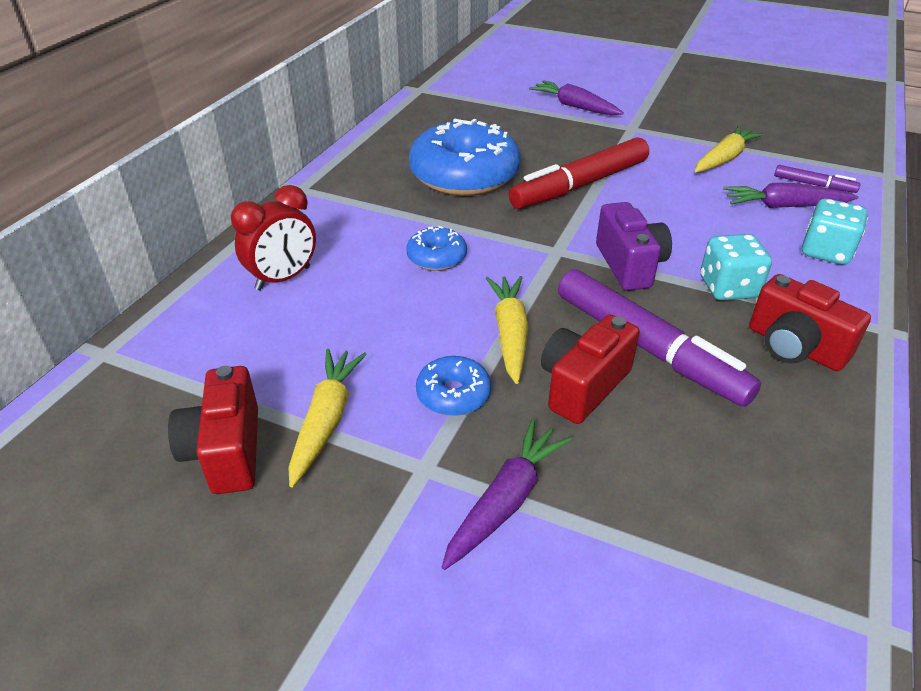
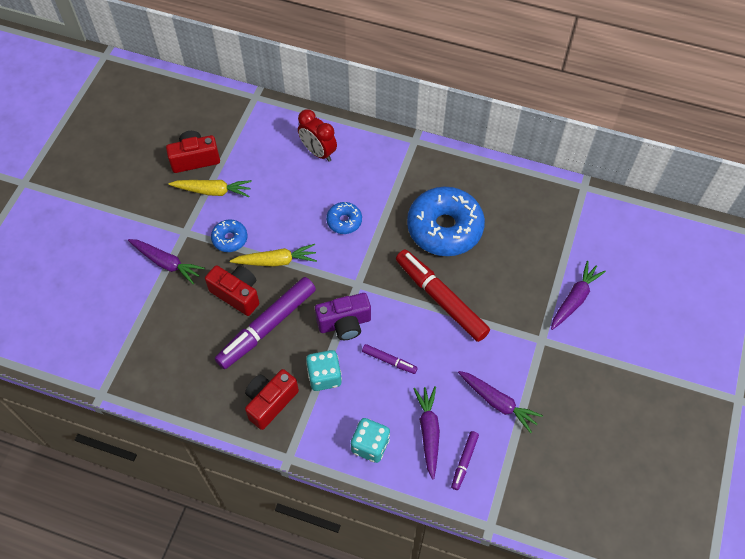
camera: 85 degrees right, 20 degrees up
(685, 230) = (389, 360): none -> purple marker
(724, 159) = (497, 402): yellow carrot -> purple carrot

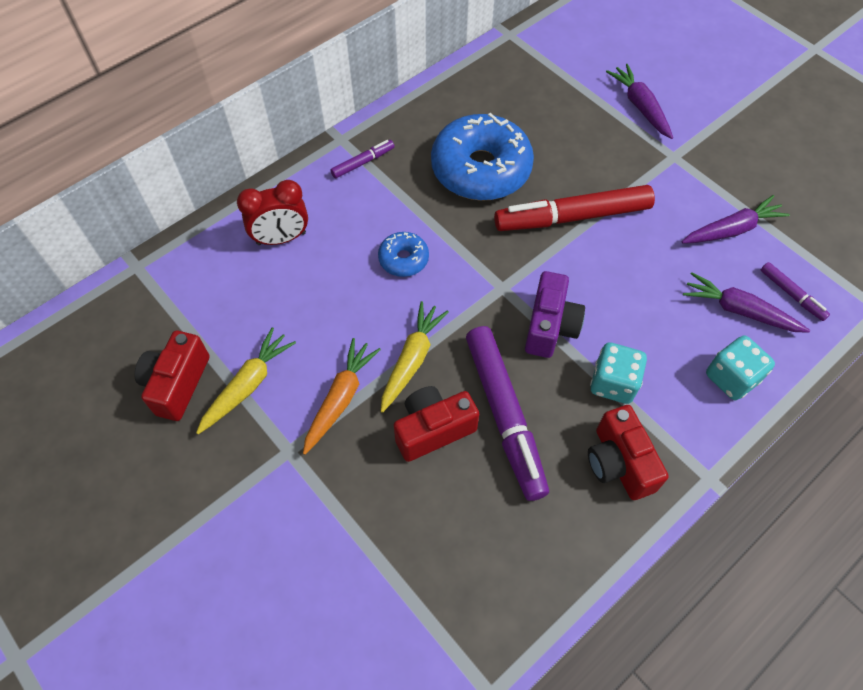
camera: 60 degrees left, 0 degrees up
(166, 263) = (323, 499): purple carrot -> none
(230, 239) = (340, 399): blue donut -> orange carrot
(389, 360) = (626, 305): purple marker -> purple marker (362, 163)

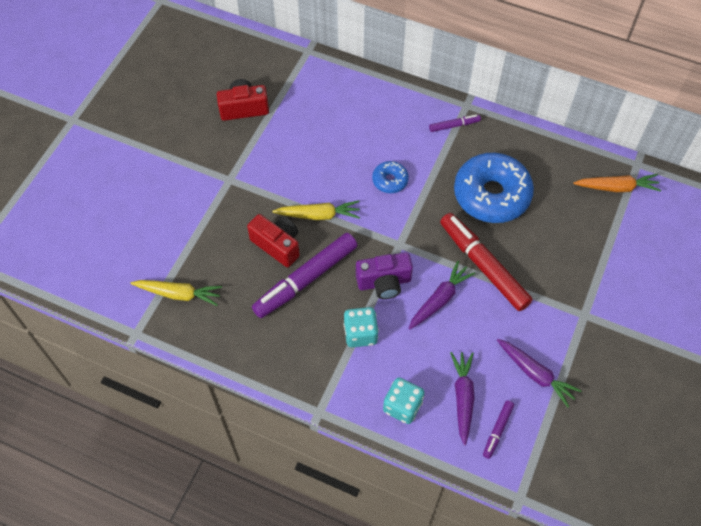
camera: 65 degrees right, 0 degrees up
(247, 385) = (259, 141): yellow carrot -> yellow carrot (178, 294)
(281, 238) = (368, 110): red clock -> none
(340, 399) = (274, 190): orange carrot -> orange carrot (616, 187)
(362, 163) = (454, 125): purple marker -> purple marker turned 45 degrees counterclockwise
(619, 463) = (304, 355): red camera -> none
(640, 107) = (620, 276): purple carrot -> purple carrot (439, 299)

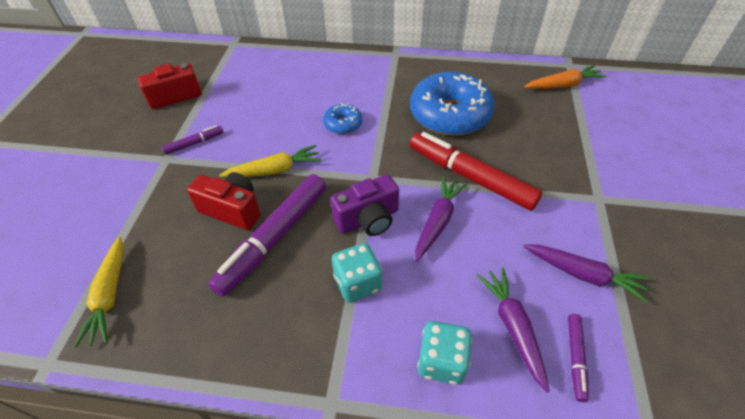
camera: 15 degrees left, 10 degrees down
(178, 294) = (110, 295): yellow carrot -> yellow carrot turned 90 degrees clockwise
(454, 125) = (390, 70): purple marker -> purple marker (194, 143)

